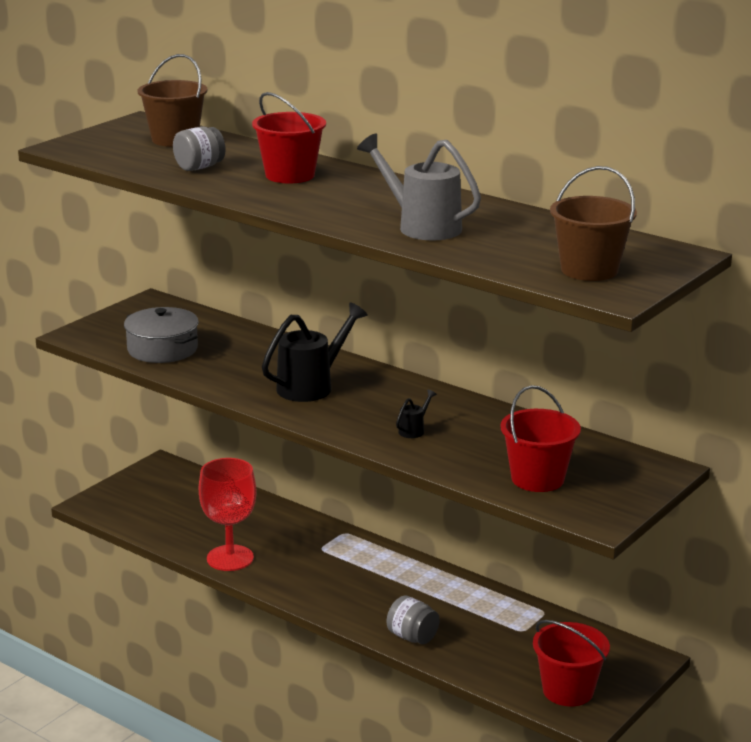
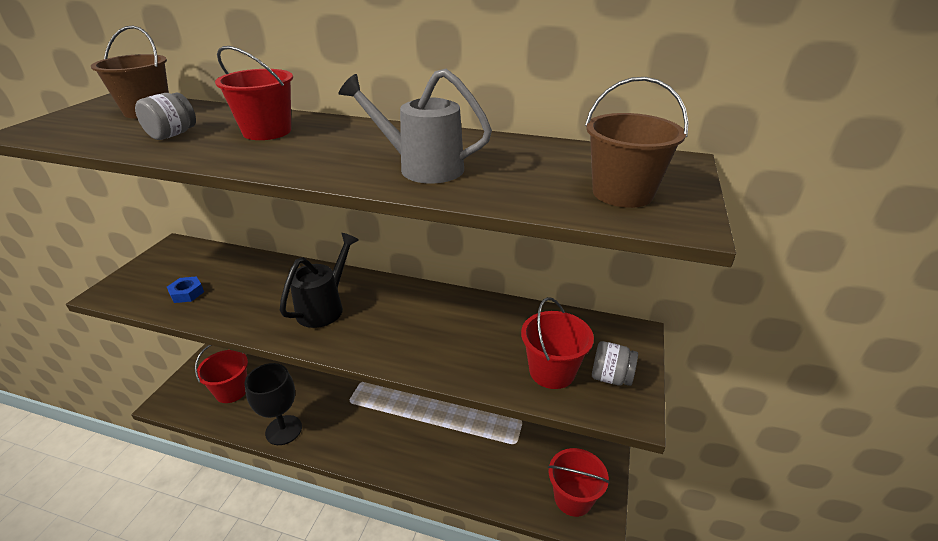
camera: 20 degrees left, 10 degrees up
(162, 349) = (187, 293): grey pot -> blue nut
(174, 509) = (231, 391): none -> red bucket
(230, 558) = (283, 430): red goblet -> black goblet
(412, 637) = (443, 475): grey jar -> grey jar (611, 377)
(413, 430) = (426, 338): black watering can -> none

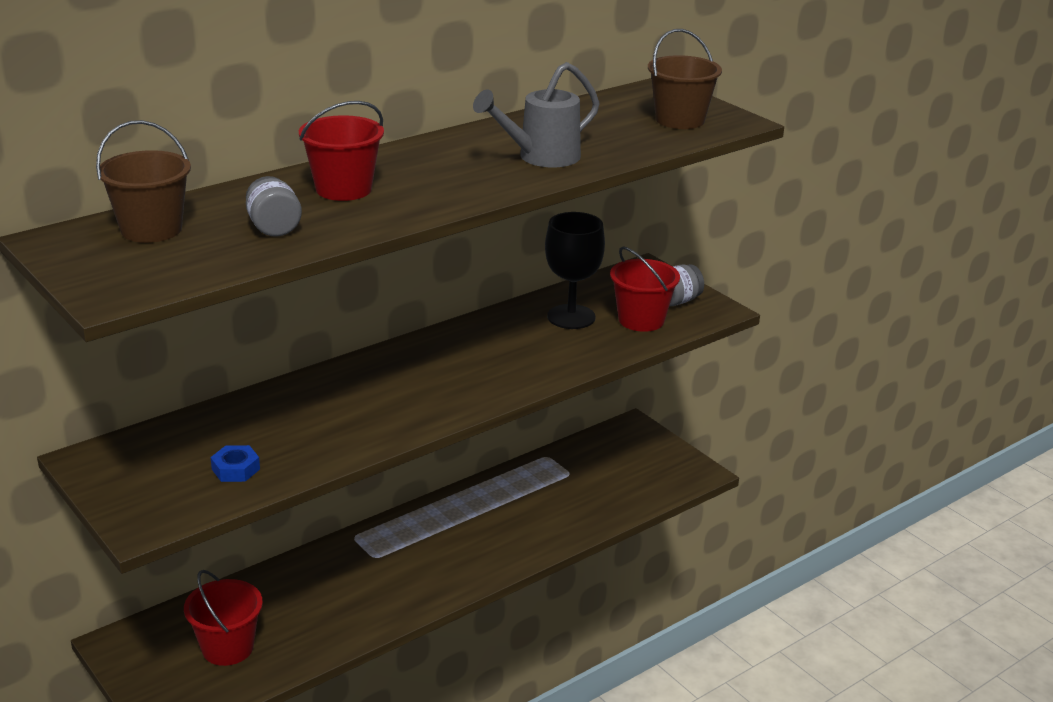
camera: 55 degrees left, 5 degrees down
(283, 430) = (358, 621): black goblet -> black goblet (571, 317)
(324, 307) = (398, 392): black watering can -> none
(573, 498) = (662, 472): red bucket -> none

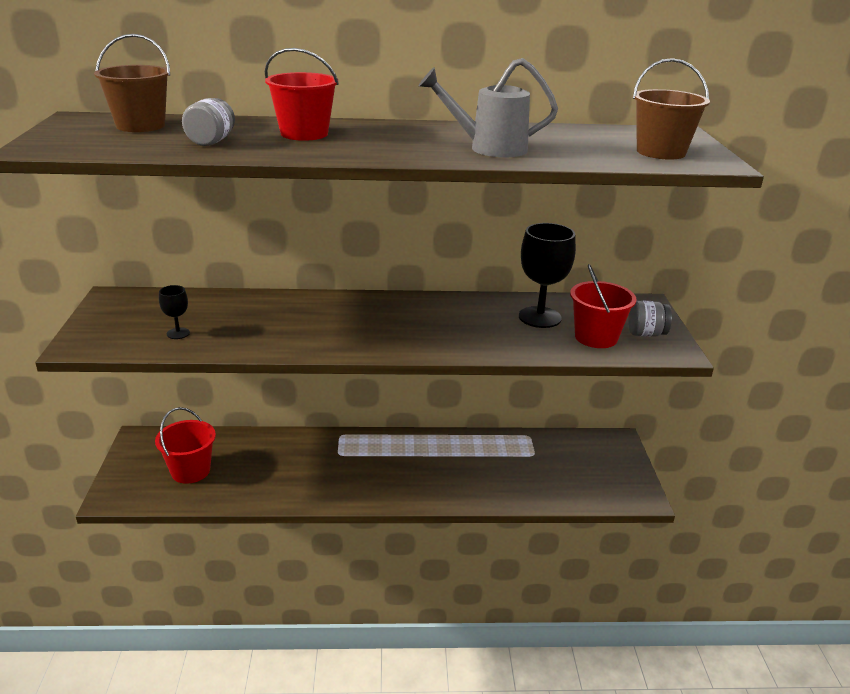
camera: 35 degrees right, 0 degrees up
(236, 469) = (178, 333): blue nut -> black goblet

